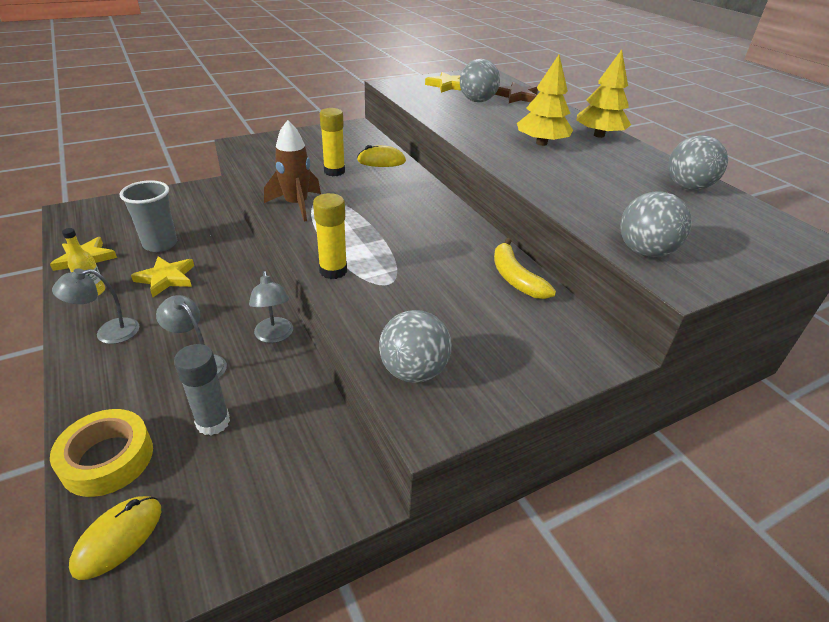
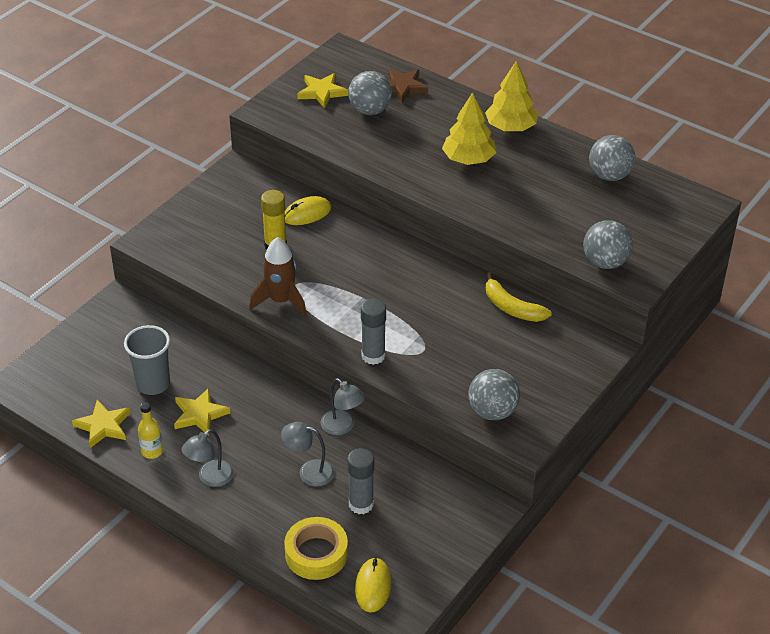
camera: 25 degrees left, 5 degrees up
(333, 271) = (373, 356): yellow glue stick -> grey glue stick

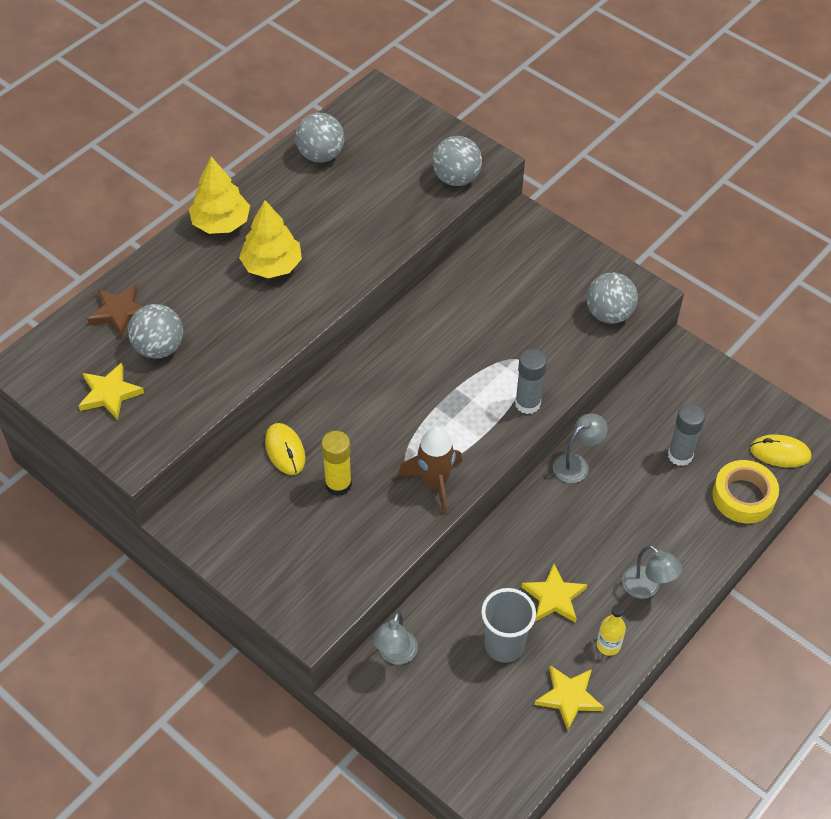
camera: 85 degrees left, 10 degrees up
(309, 471) = (638, 497): grey lamp -> grey lamp (395, 655)
(512, 307) = (464, 282): yellow banana -> none

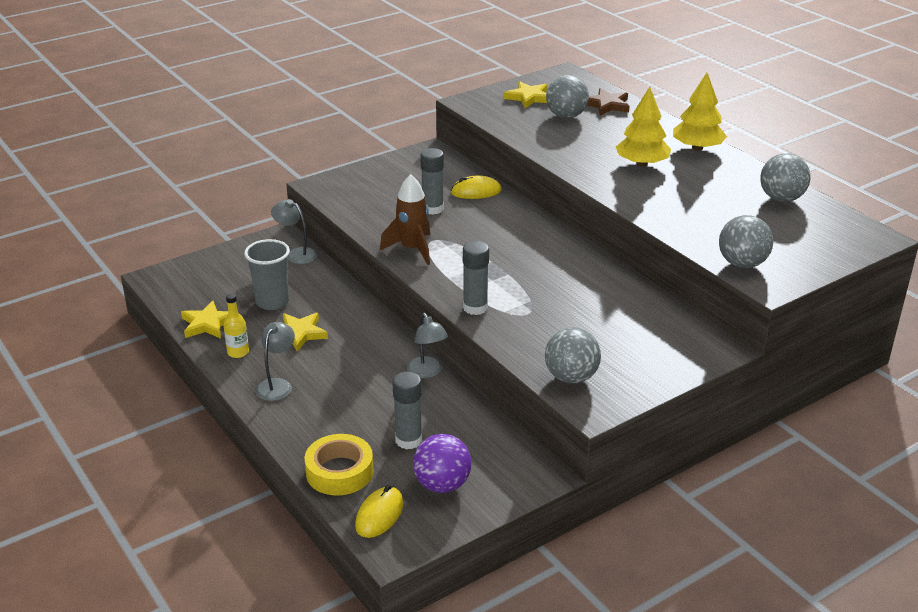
camera: 105 degrees right, 20 degrees down
(338, 484) = (432, 209): yellow glue stick -> grey glue stick
(647, 588) = (277, 385): grey lamp -> grey lamp turned 135 degrees clockwise
(724, 418) = (442, 484): none -> purple ball

